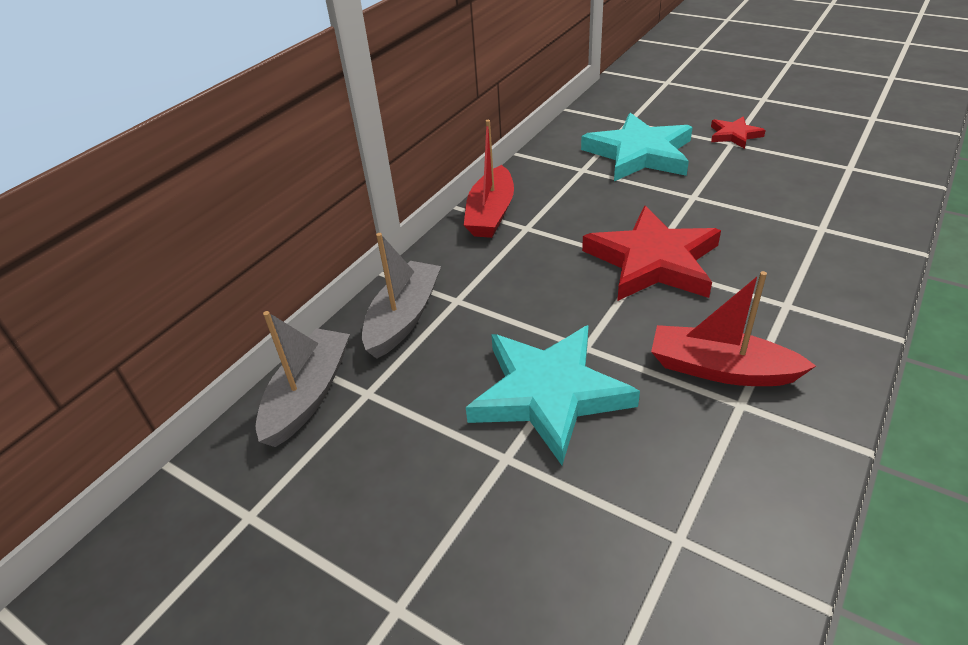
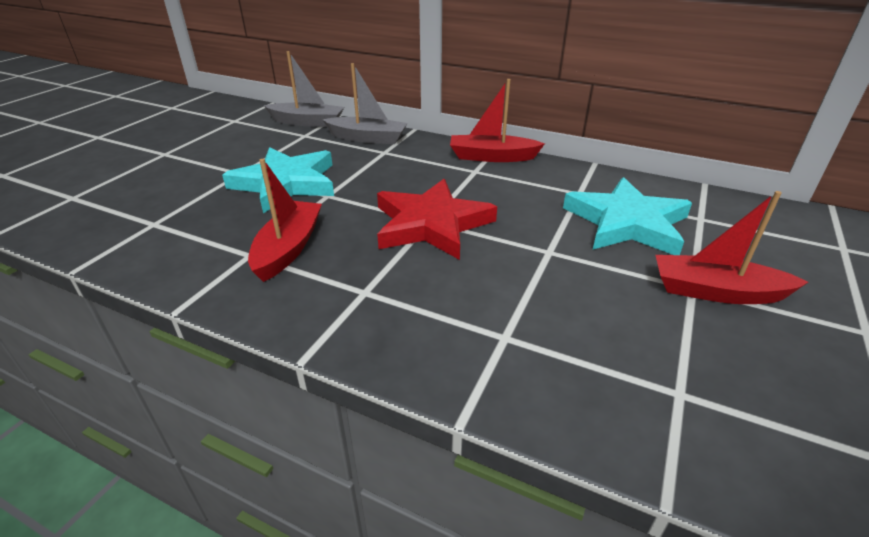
camera: 80 degrees right, 5 degrees down
(734, 135) = (716, 292): red star -> red boat

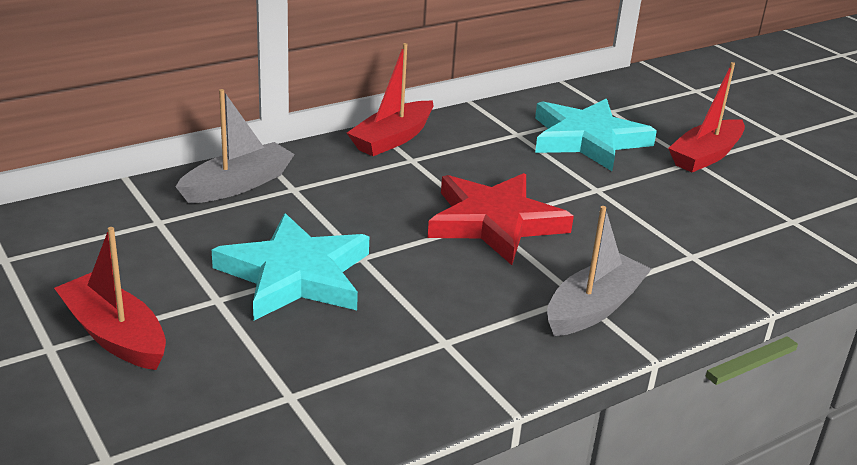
camera: 60 degrees left, 5 degrees down
(288, 248) = (457, 314): red boat -> red boat (114, 335)
(307, 122) = (114, 206): grey boat -> grey boat (594, 308)

